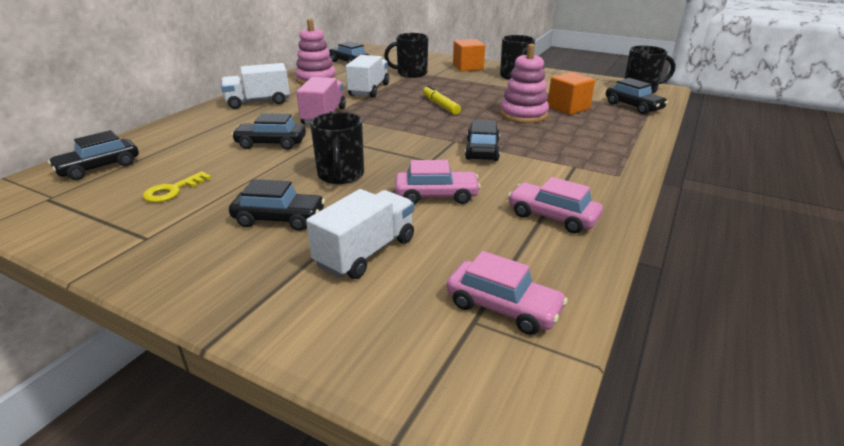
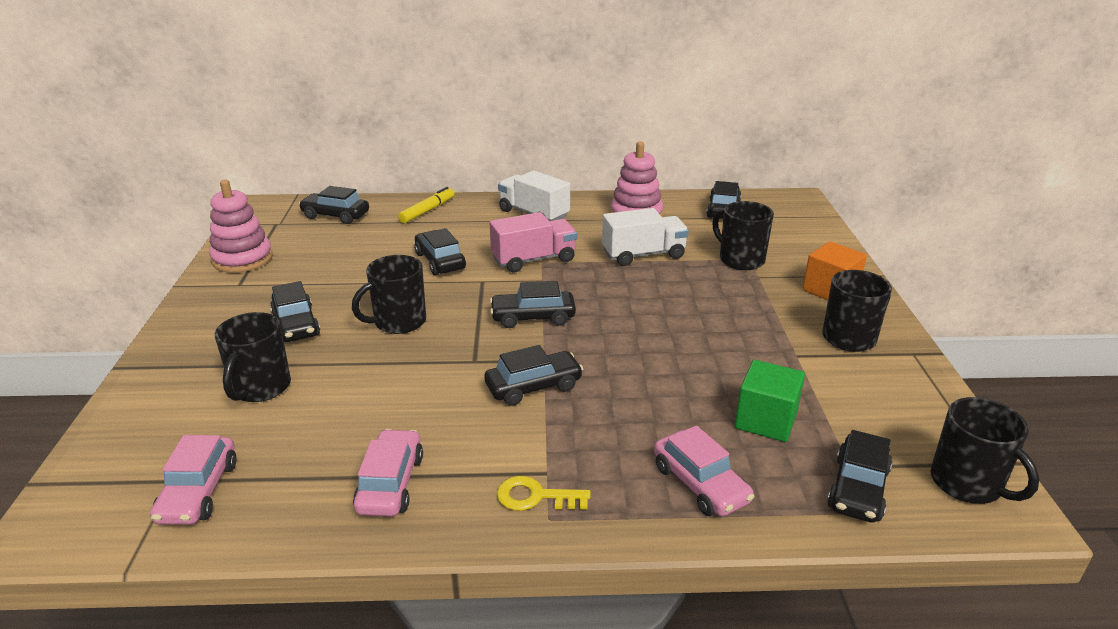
camera: 60 degrees right, 0 degrees up
(172, 190) = (317, 260): yellow key -> yellow key (535, 497)
(366, 252) = (260, 388): white truck -> black mug
(399, 133) = (533, 317): none -> black car
(436, 195) = (391, 391): pink car -> pink car (700, 484)
(440, 105) = (649, 316): yellow marker -> yellow marker (427, 211)
(523, 115) = (688, 387): pink stacking toy -> pink stacking toy (242, 259)
(568, 108) = (766, 420): orange cube -> green cube

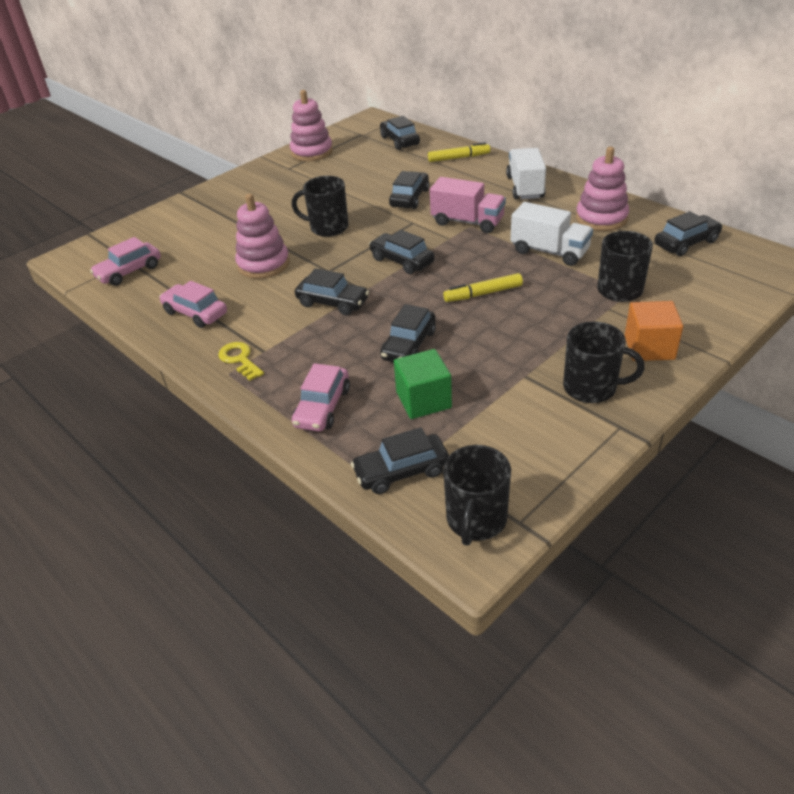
camera: 50 degrees right, 10 degrees up
(260, 388) = (217, 233): black mug -> none
(296, 325) = (279, 205): black car -> black car (409, 345)
(386, 390) = (263, 264): none -> pink stacking toy
(390, 483) = (195, 313): pink car -> pink car turned 105 degrees counterclockwise
(652, 310) = (483, 294): none -> yellow marker

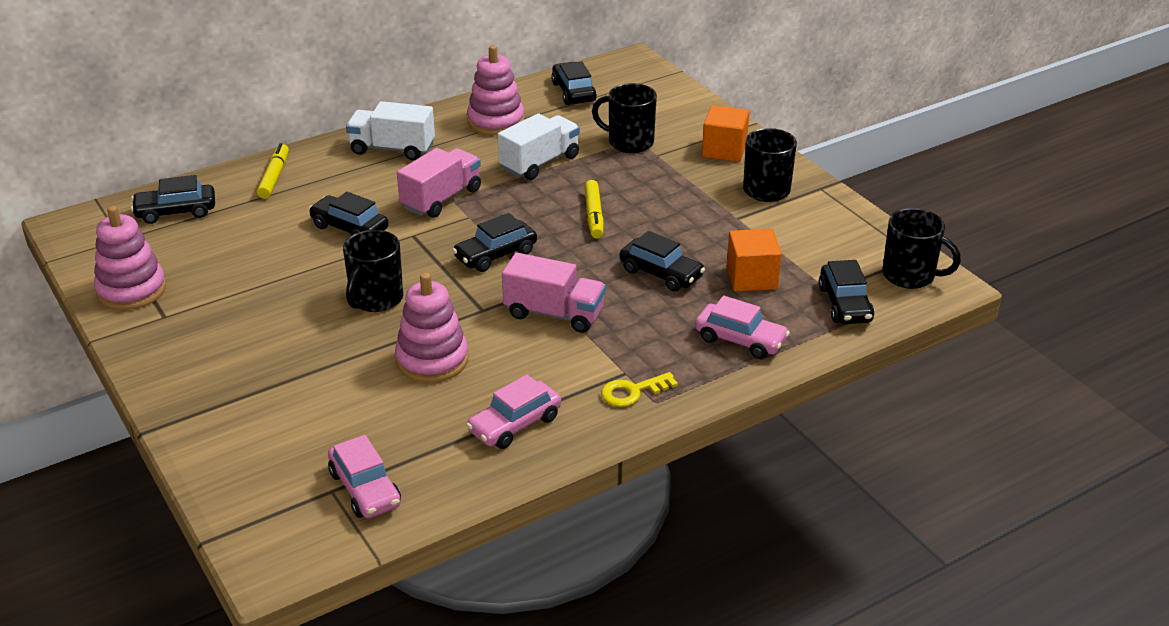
camera: 80 degrees left, 5 degrees down
(333, 302) = (554, 314): black car -> pink truck
(423, 400) = (751, 278): green cube -> orange cube

